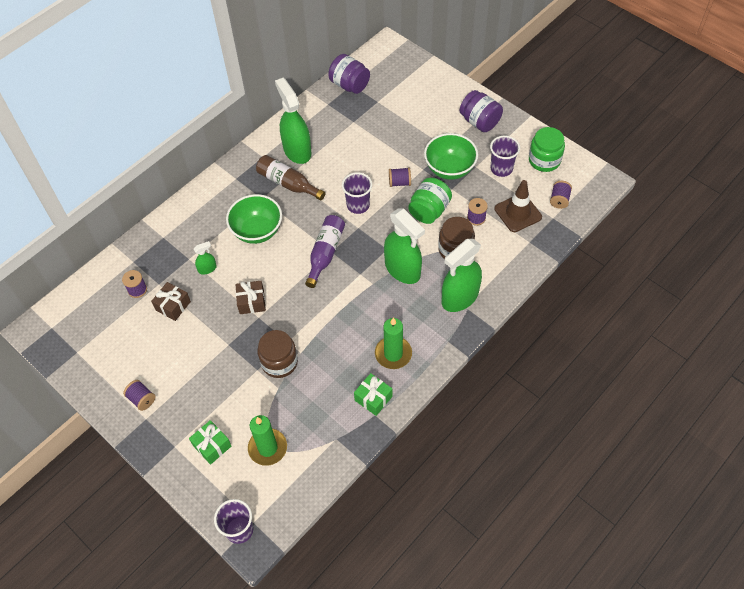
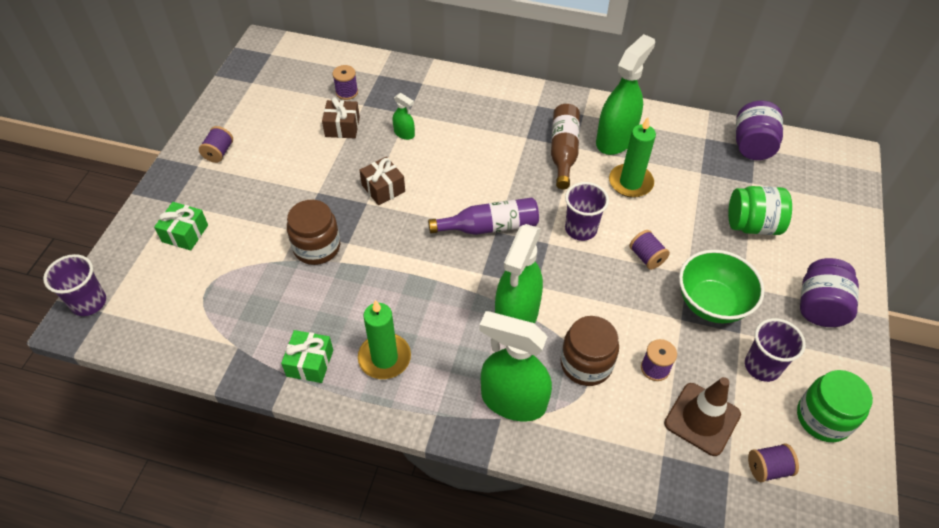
camera: 60 degrees right, 5 degrees down
(257, 231) = (480, 153): green bowl -> none
(267, 448) = (200, 284): green candle -> green candle (630, 183)
(429, 210) = (627, 308): green jar -> green jar (752, 225)

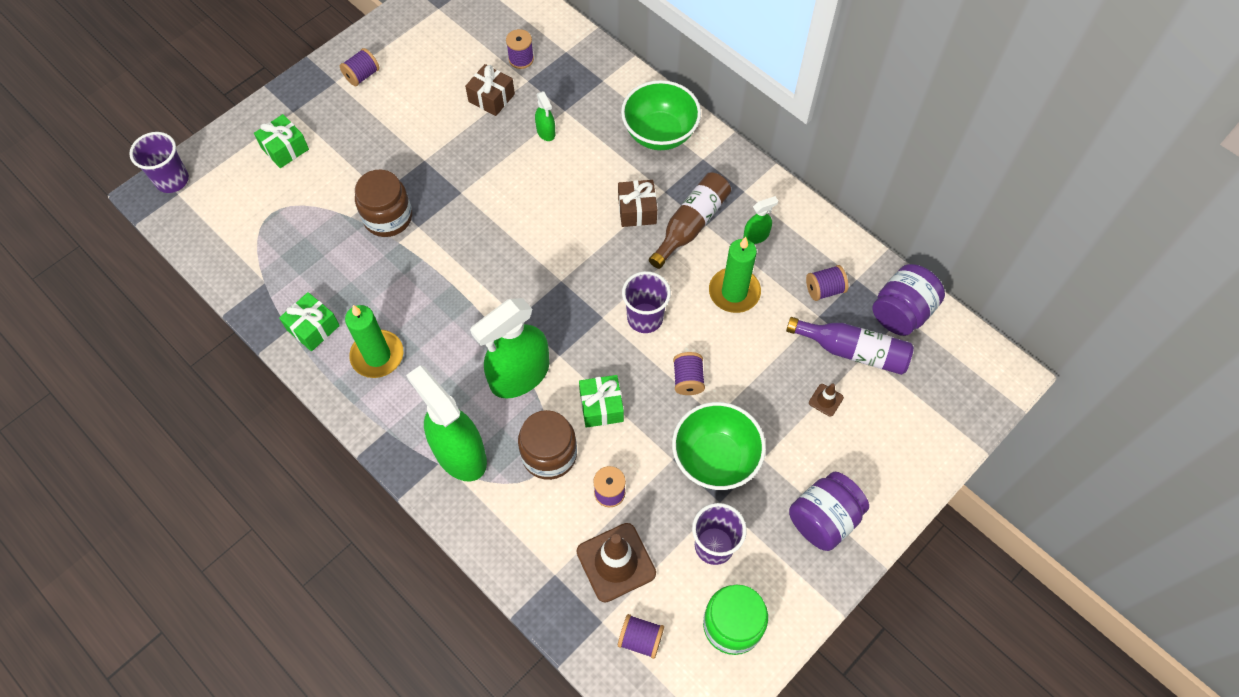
camera: 30 degrees right, 10 degrees up
(383, 188) = (486, 184): brown gift -> brown gift (637, 210)
(490, 227) = (558, 273): purple bottle -> purple bottle (853, 351)
(492, 101) = (659, 133): none -> green bowl
(598, 308) = (601, 406): none -> green gift
(615, 139) = (756, 236): green spray bottle -> green spray bottle, size x0.45
(690, 154) = (824, 290): none -> purple spool
(752, 225) = (826, 400): green jar -> brown traffic cone

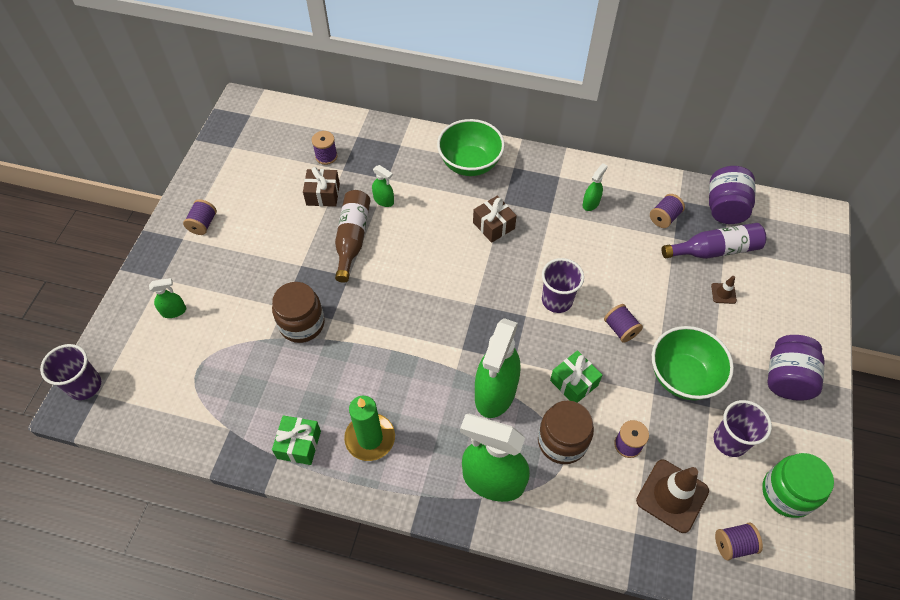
camera: 30 degrees left, 5 degrees down
(285, 149) = (174, 311): green gift -> green spray bottle
(691, 225) = (540, 217): brown bottle -> brown bottle (352, 238)
(734, 292) = (605, 250): green candle -> none

